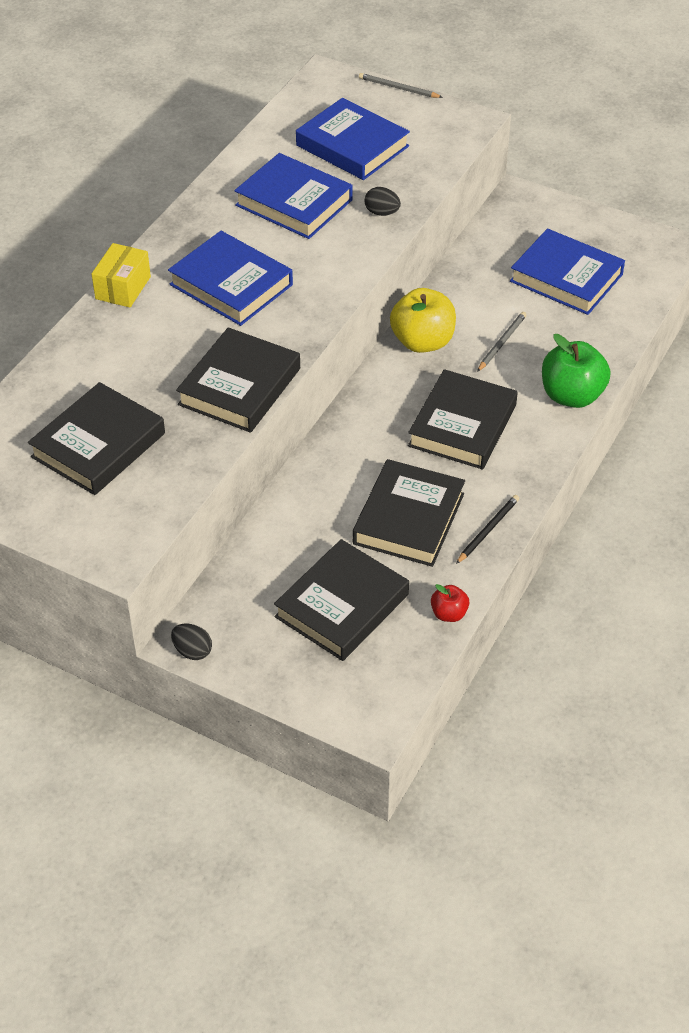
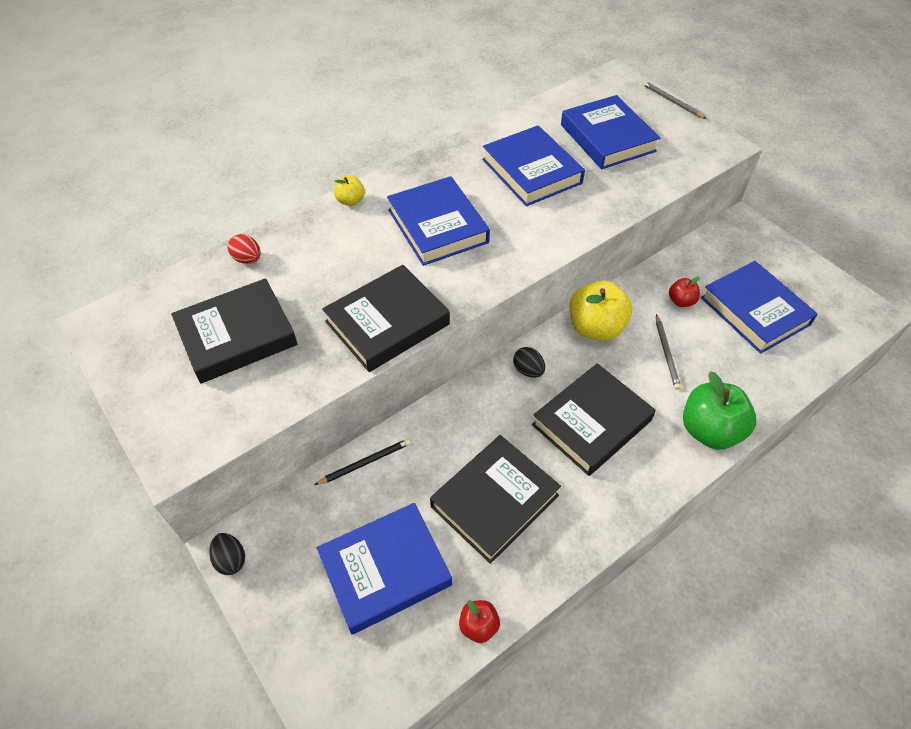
camera: 25 degrees right, 5 degrees up
(55, 376) = (247, 259): none -> red egg
(123, 288) = (350, 201): yellow box -> yellow apple
(342, 606) = (385, 570): black book -> blue book
(382, 213) = (602, 202): black egg -> black egg (528, 370)
(488, 530) = (562, 545): black pencil -> black pencil (365, 462)
(493, 291) = (681, 301): none -> red apple
(501, 343) = (666, 353): grey pencil -> grey pencil turned 120 degrees clockwise

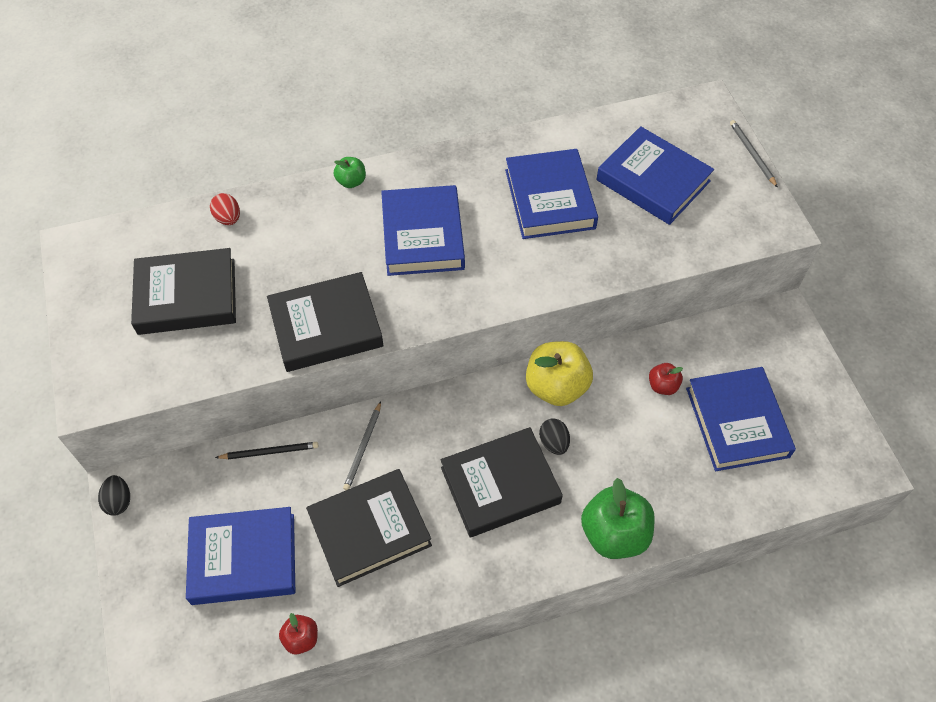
camera: 20 degrees right, 5 degrees up
(350, 201) = (351, 181): yellow apple -> green apple
(528, 370) = (465, 410): black egg -> black egg (554, 443)
(607, 138) = (653, 181): blue book -> blue book turned 45 degrees counterclockwise
(666, 353) = (615, 438): grey pencil -> grey pencil (363, 447)

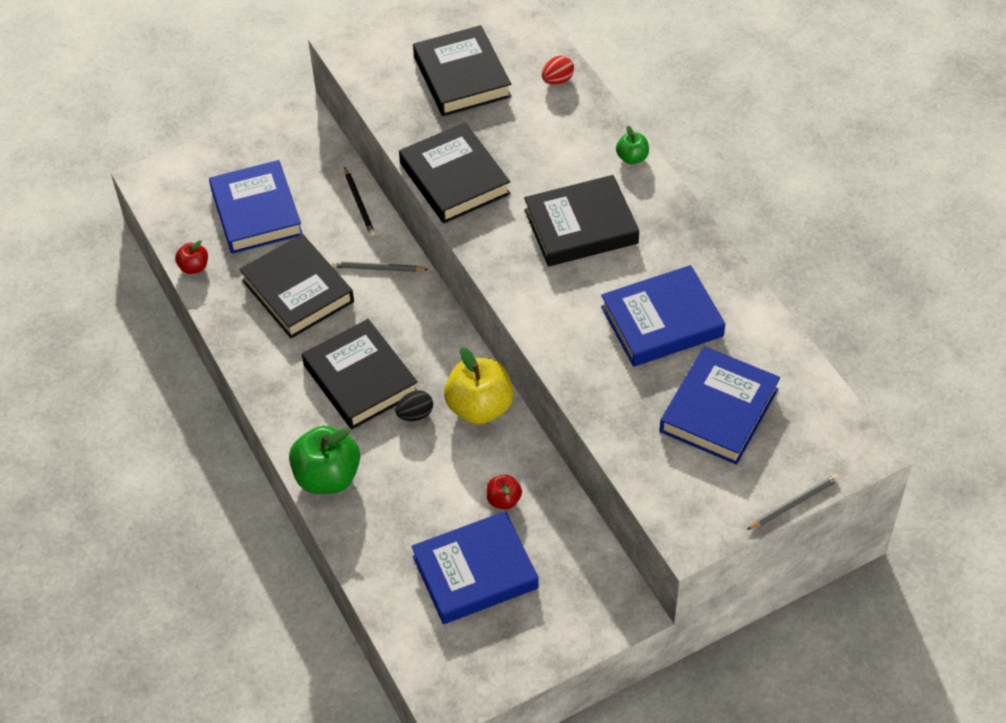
camera: 80 degrees right, 5 degrees down
(119, 501) = (293, 118): black egg -> none
(423, 235) = (581, 227): blue book -> black book

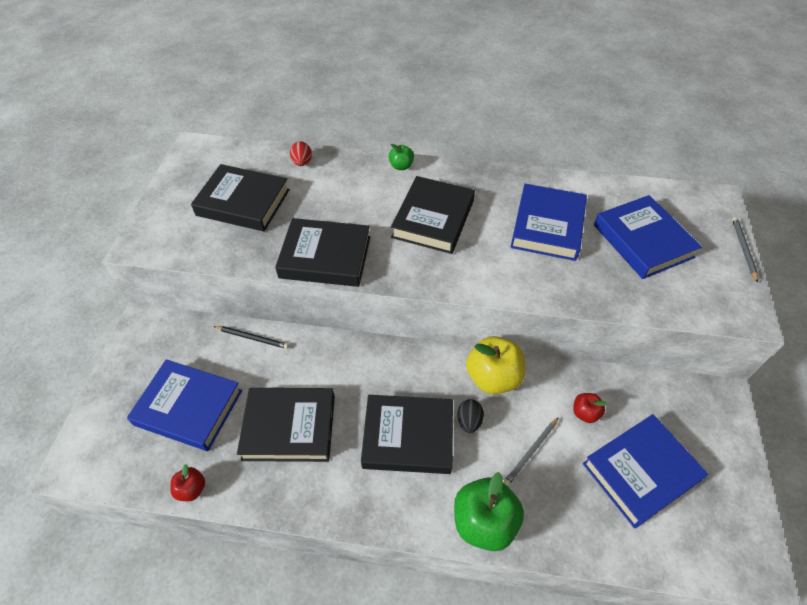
camera: 55 degrees left, 0 degrees up
(378, 268) = (319, 362): grey pencil -> grey pencil (531, 452)
(475, 572) = (641, 472): blue book -> blue book turned 45 degrees clockwise

